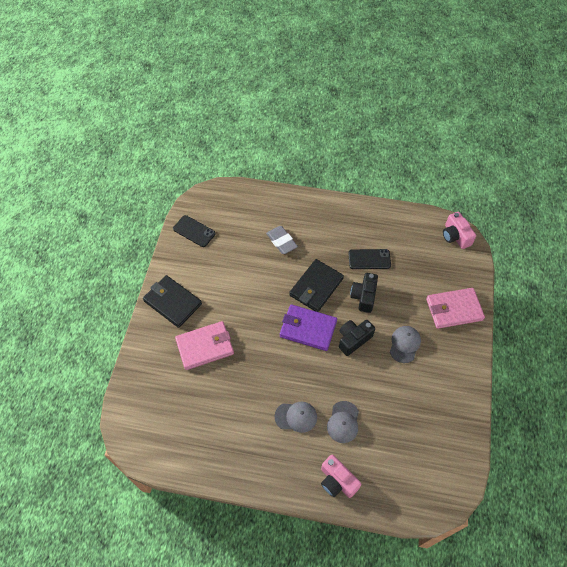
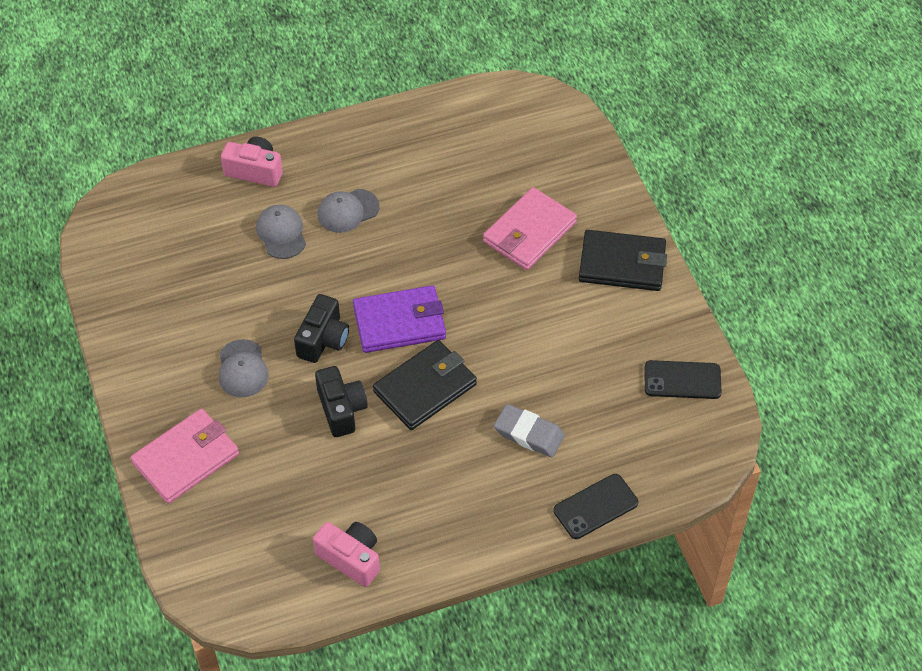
camera: 150 degrees right, 5 degrees down
(316, 287) = (425, 388): black wallet -> black wallet turned 45 degrees clockwise
(369, 259) = (365, 475): black phone -> black phone (595, 506)
(455, 236) = (233, 595): pink camera -> pink camera (351, 558)

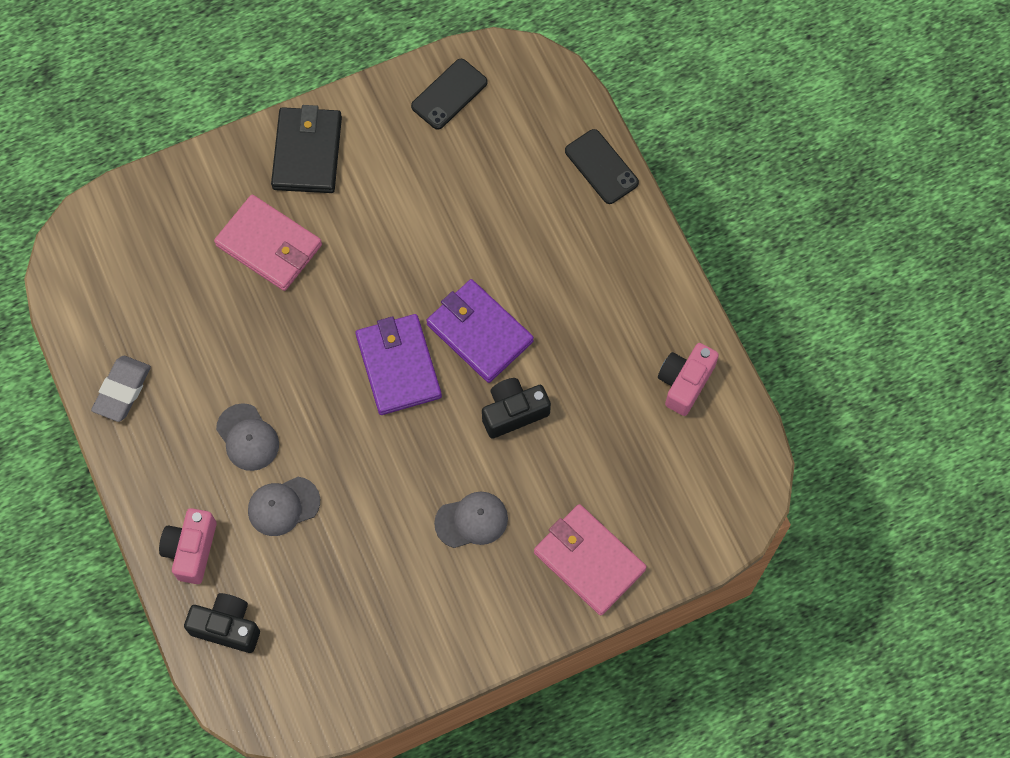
camera: 95 degrees left, 15 degrees up
(323, 339) = (427, 442): black camera -> black camera (227, 627)
(425, 388) = (479, 332): black wallet -> purple wallet
(529, 434) = (525, 230): grey eraser -> grey eraser (122, 390)
(682, 380) = (449, 94): black phone -> black phone turned 45 degrees clockwise

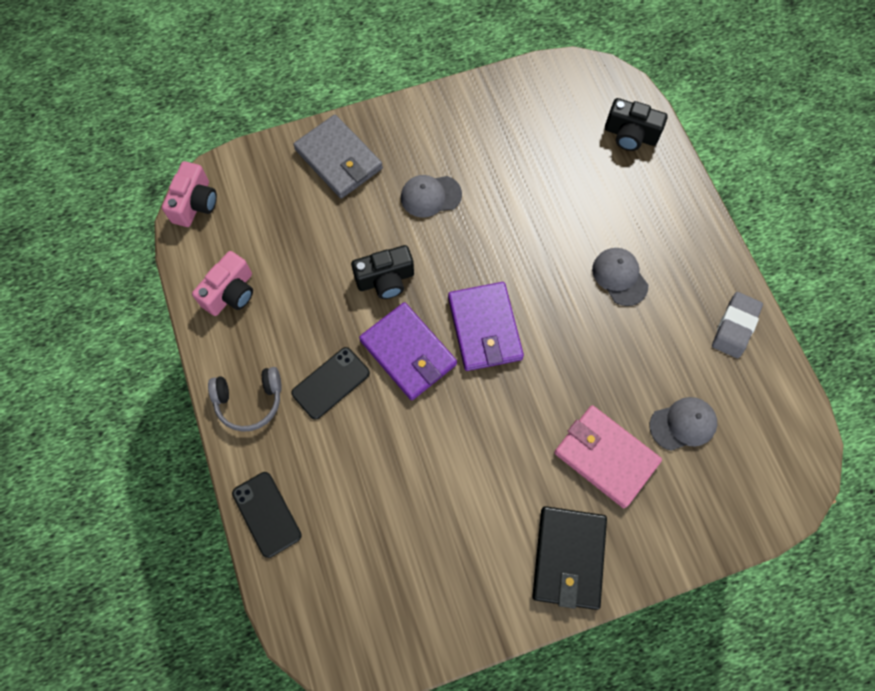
camera: 175 degrees left, 0 degrees up
(191, 550) = (662, 192): pink camera -> pink camera (195, 203)
(283, 506) = (587, 219): grey cap -> grey cap (683, 424)
(449, 94) = (414, 616): black phone -> black phone (331, 383)
(589, 560) = (338, 159): pink wallet -> grey wallet
(640, 270) = (249, 401): none -> grey headphones

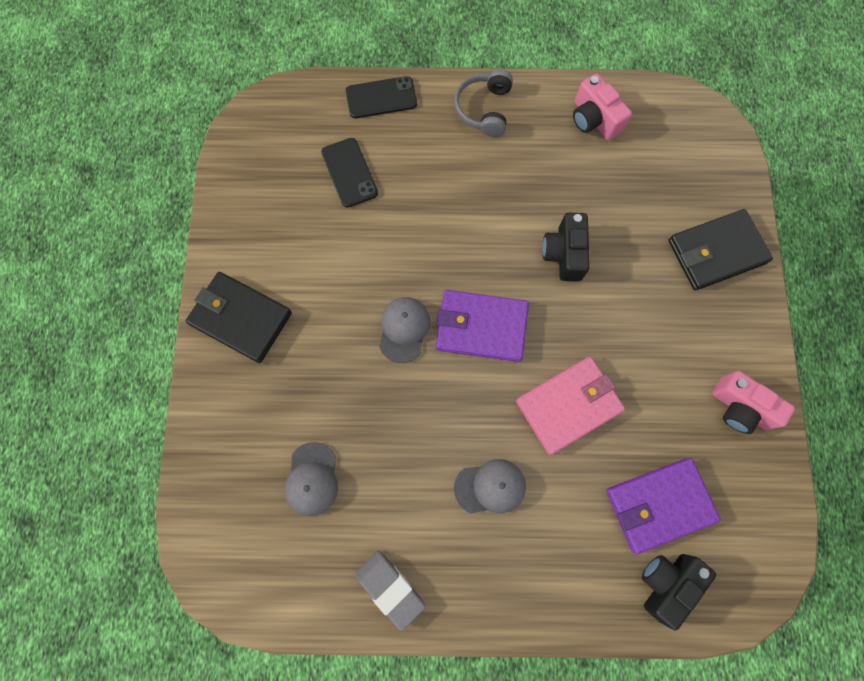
camera: 110 degrees right, 5 degrees up
(195, 203) = (699, 112): pink camera -> pink camera (740, 407)
(331, 383) = (476, 176): black phone -> black phone (349, 173)
(338, 159) = (716, 252): grey wallet -> black wallet
(408, 353) = (481, 249): purple wallet -> purple wallet (659, 504)
(430, 196) = (646, 327): grey cap -> grey cap (404, 329)
(606, 457) = (312, 389): pink wallet -> pink wallet (568, 406)

